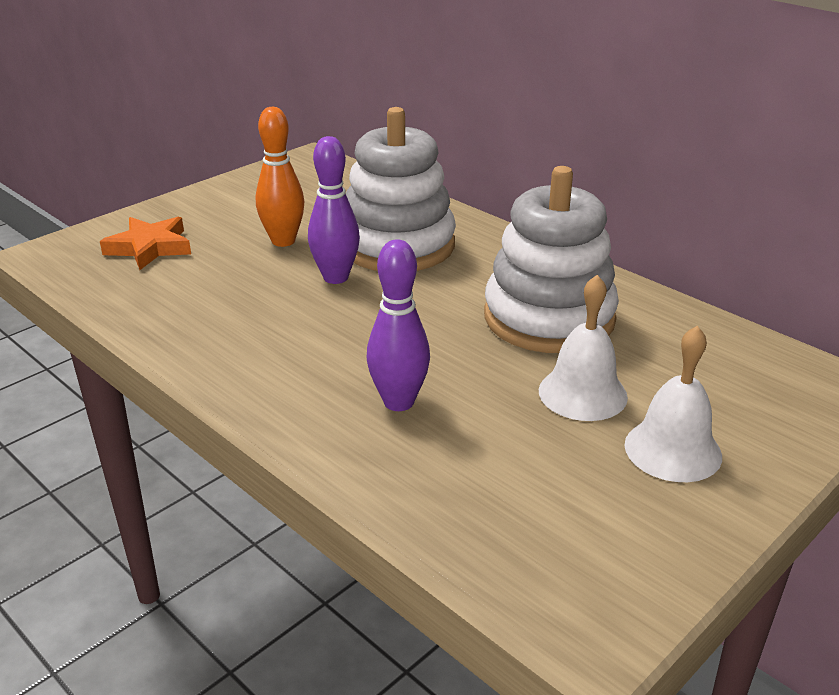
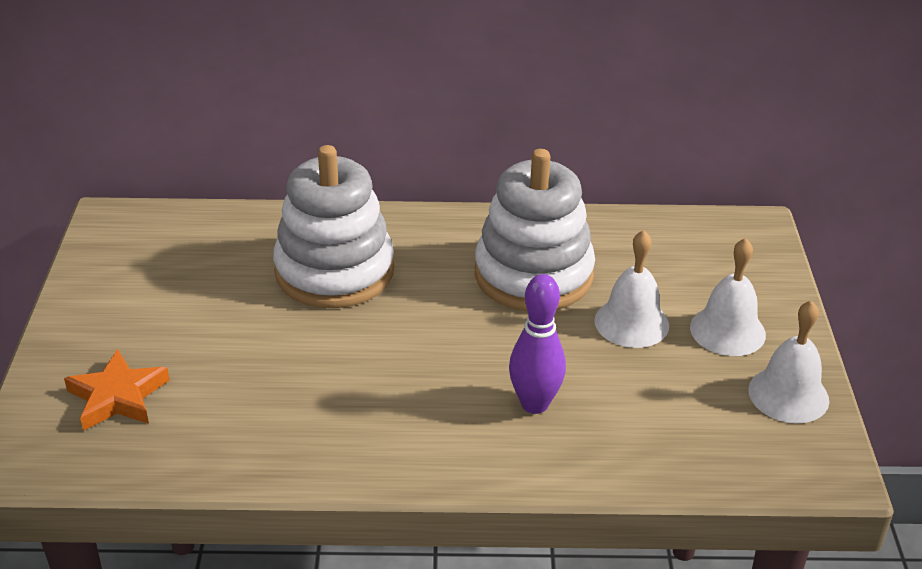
camera: 45 degrees left, 5 degrees up
(283, 241) = (232, 320): orange bowling pin -> none
(336, 277) = (332, 330): purple bowling pin -> none
(654, 537) = (788, 395): none -> white bell

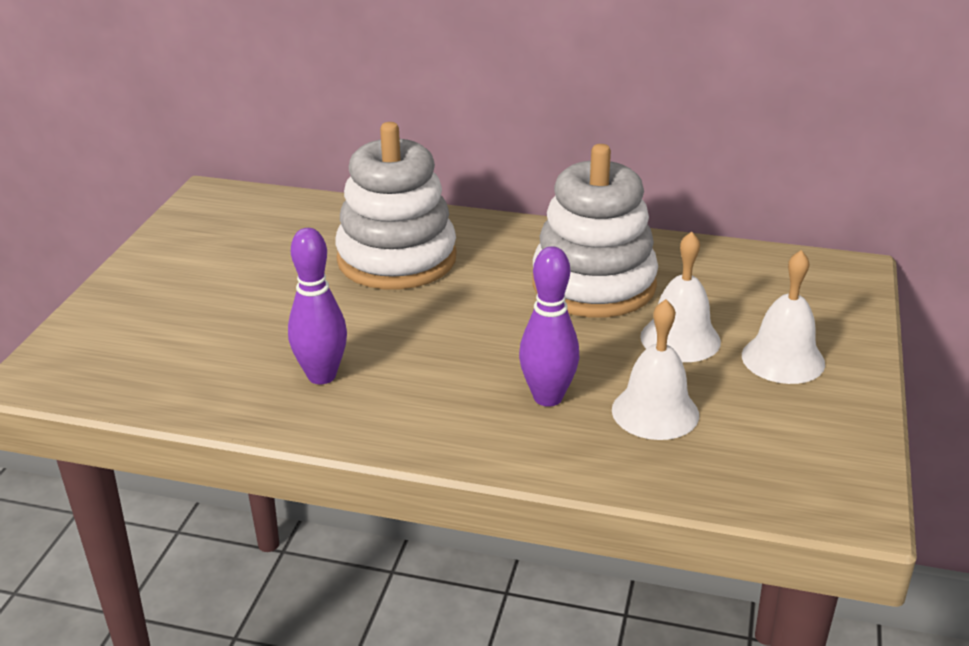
camera: 15 degrees right, 5 degrees down
(117, 397) = (147, 336): orange star -> none
(313, 414) = (321, 376): none -> purple bowling pin
(788, 395) = (830, 427): white bell -> white bell (655, 412)

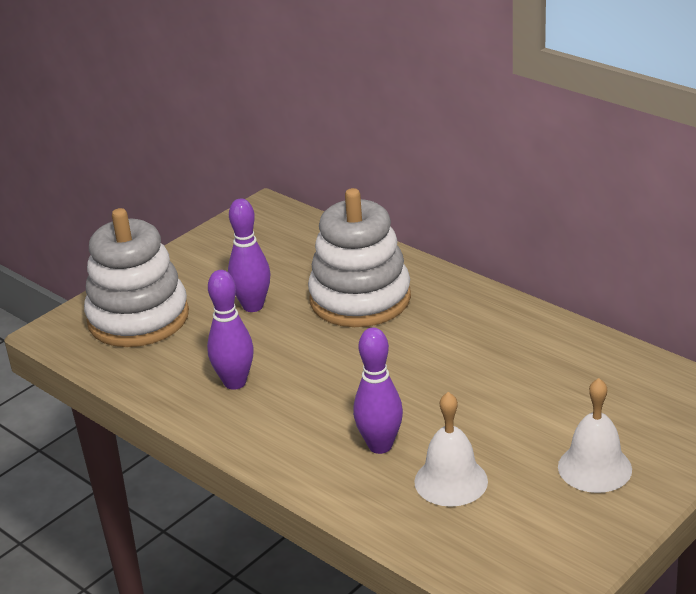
camera: 30 degrees right, 0 degrees up
(277, 292) = (253, 306): none -> purple bowling pin
(593, 285) = (496, 360): white stacking toy -> white stacking toy (138, 318)
(680, 339) = (525, 426): white bell -> none

